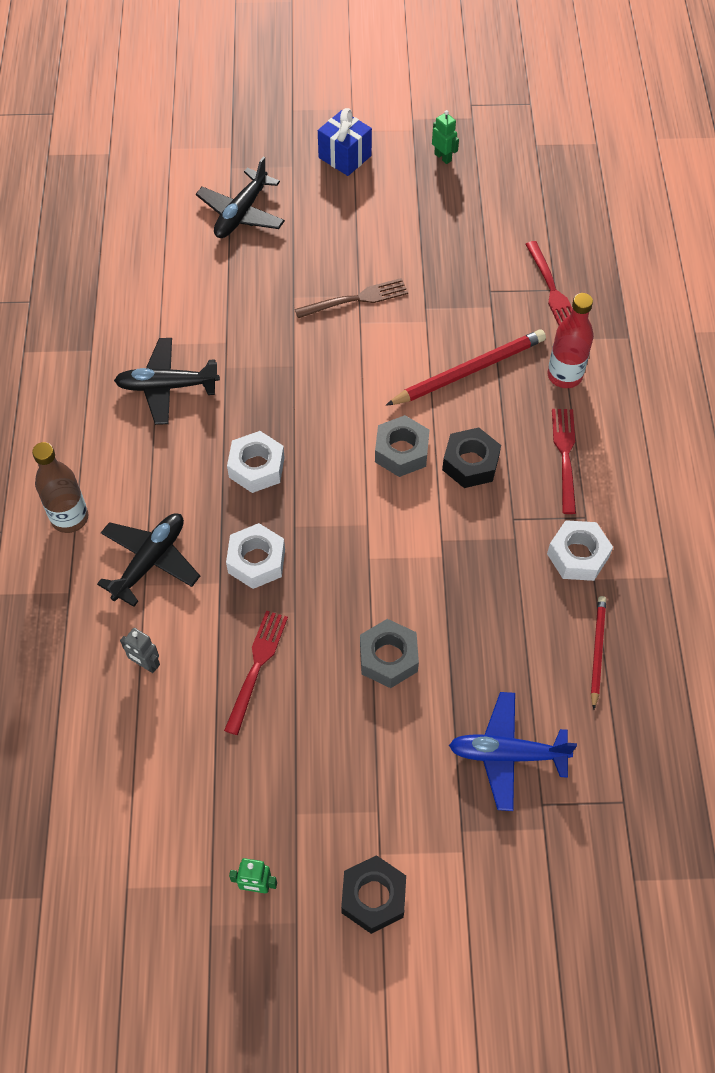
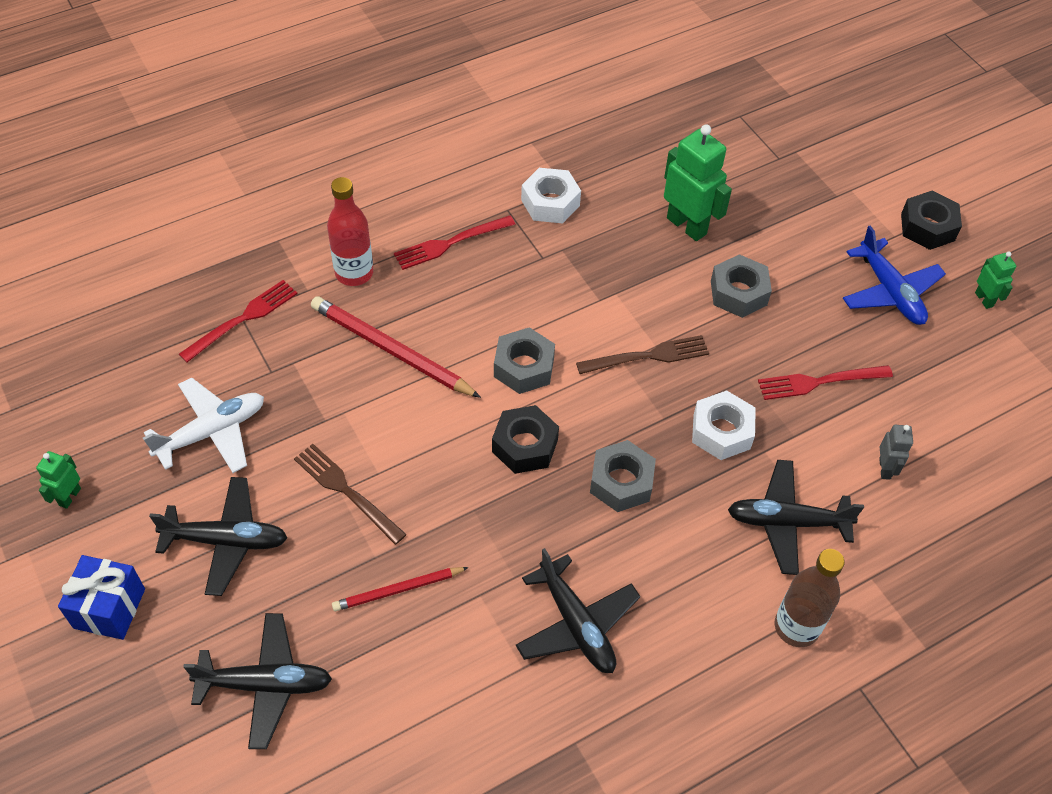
camera: 120 degrees left, 5 degrees down
(256, 467) = (621, 482): white nut -> grey nut
(357, 224) = (226, 540): none -> black plane
(361, 547) = (648, 356): none -> brown fork
(453, 242) = (212, 432): none -> white plane
(470, 463) = (503, 308): black nut -> black nut (525, 445)
(492, 659) = (687, 225): none -> green robot
(507, 754) = (758, 189): blue plane -> blue plane (890, 292)
(597, 651) = (630, 165): red pencil -> red pencil (398, 590)

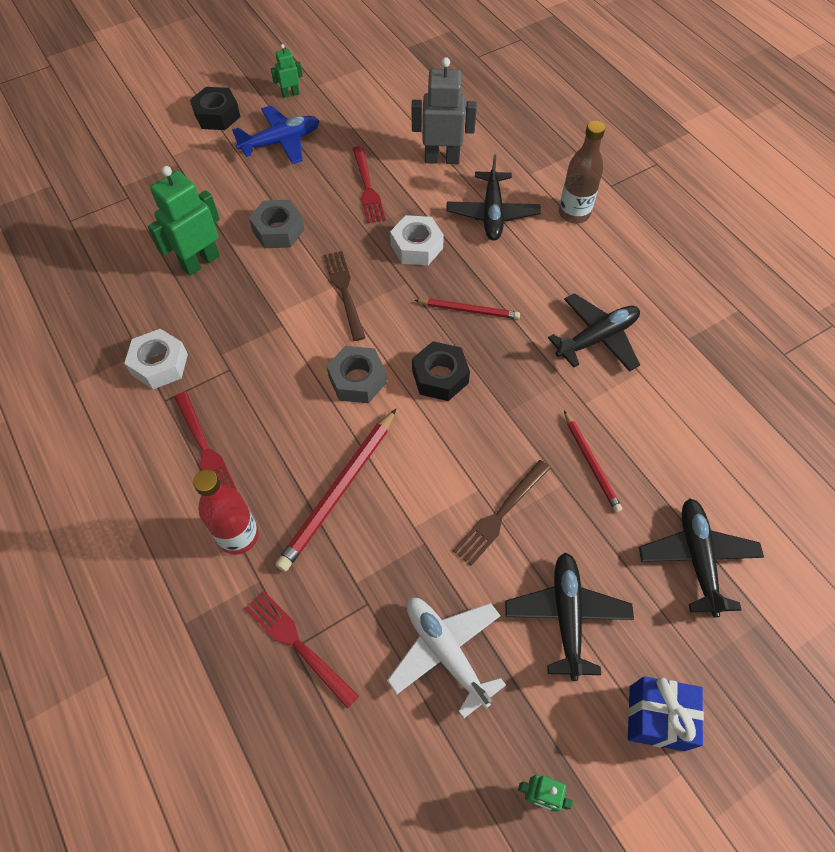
camera: 90 degrees left, 5 degrees up
(621, 482) = (469, 310): grey nut -> red pencil
(885, 469) = (442, 159): grey robot -> grey robot, size x1.94

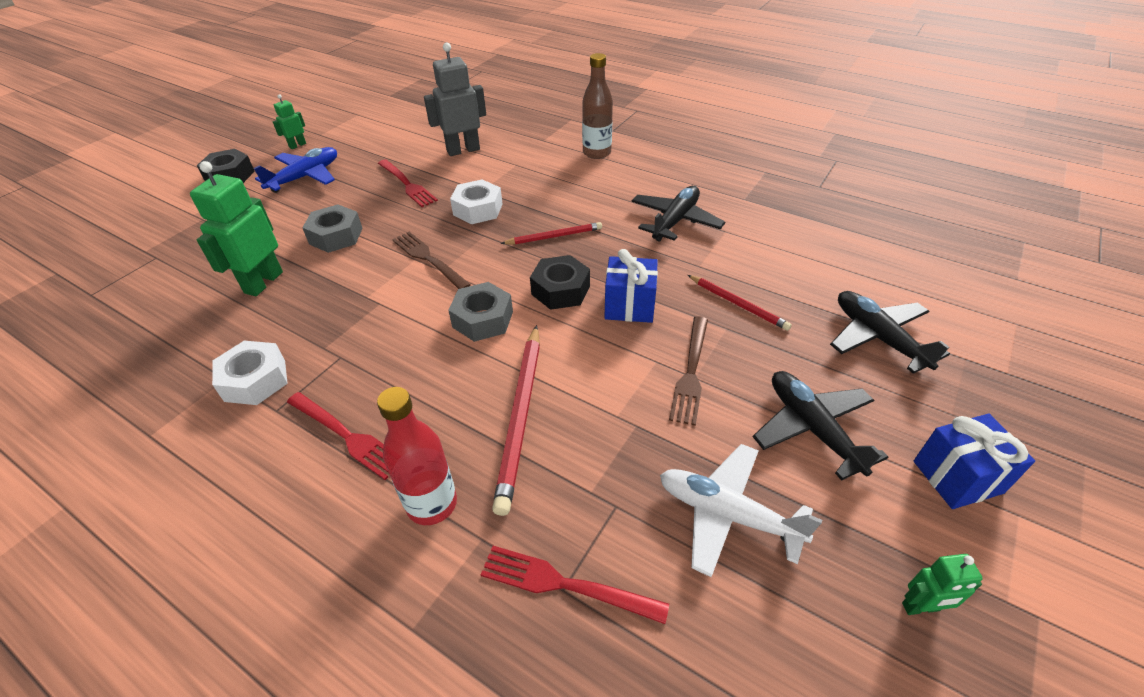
camera: 25 degrees left, 15 degrees down
(490, 421) = (629, 306): none -> blue gift
(492, 213) = (530, 171): black plane -> none

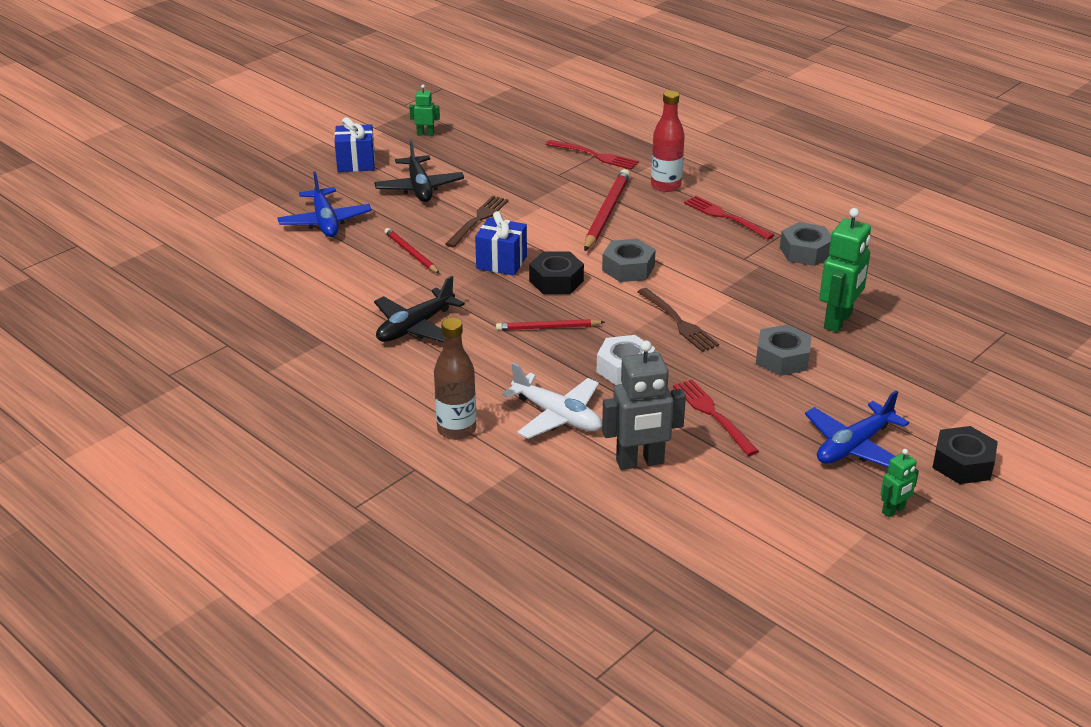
camera: 170 degrees left, 10 degrees down
(255, 380) = (805, 252): white nut -> grey nut
(727, 514) = (497, 165): white plane -> white plane (557, 416)
(878, 338) = (325, 222): black plane -> blue plane

